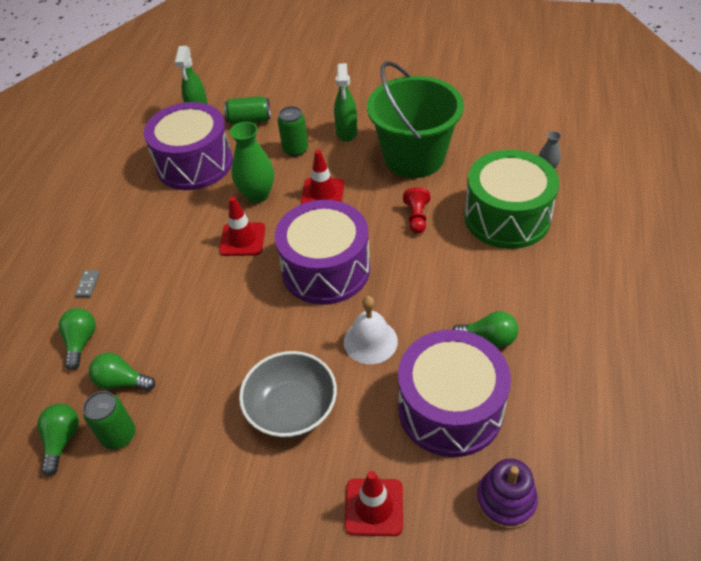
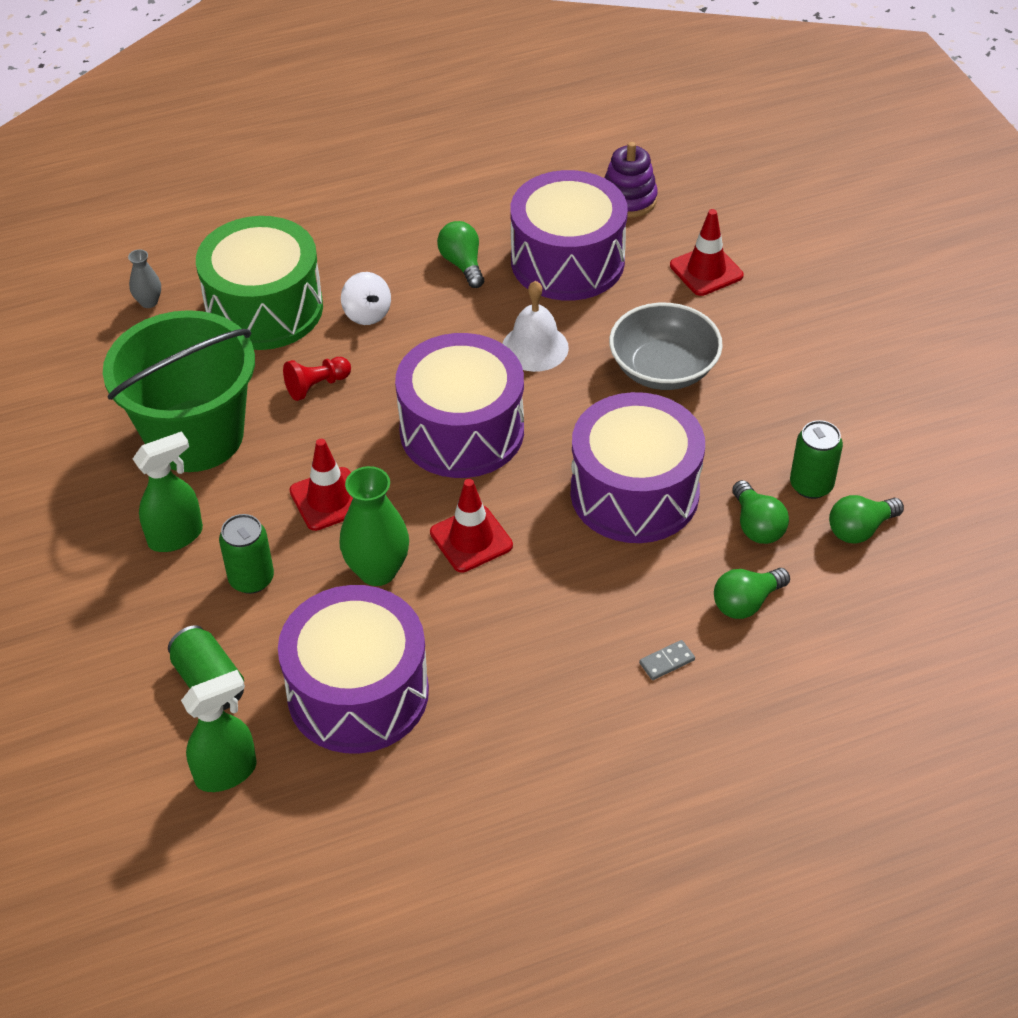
camera: 125 degrees left, 0 degrees up
(204, 331) = (634, 493): none -> purple drum
(468, 264) = (367, 314): none -> white spinning top

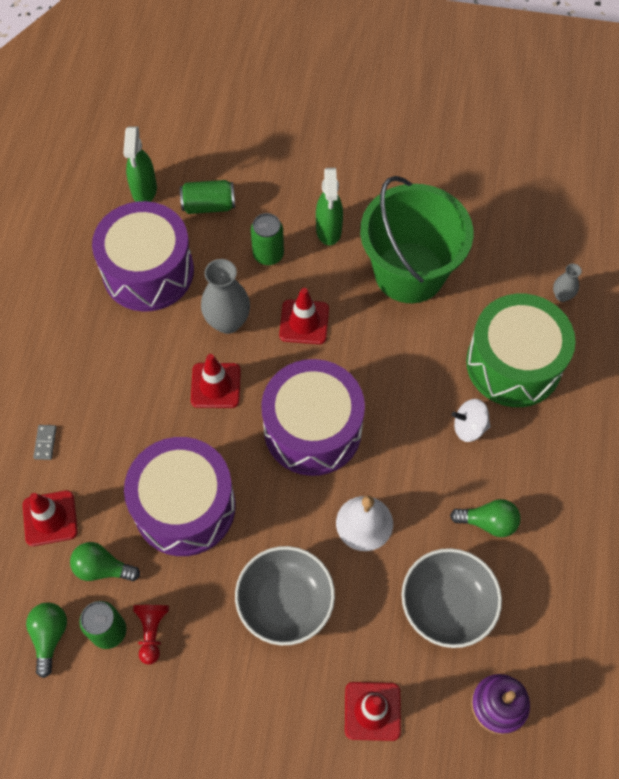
camera: 120 degrees right, 15 degrees up
(317, 386) = (412, 361): red pawn -> red pawn (152, 632)
(377, 571) = (228, 322): green vase -> grey vase
(567, 261) = (447, 604): purple drum -> grey bowl
(746, 603) = (50, 518): green light bulb -> red traffic cone

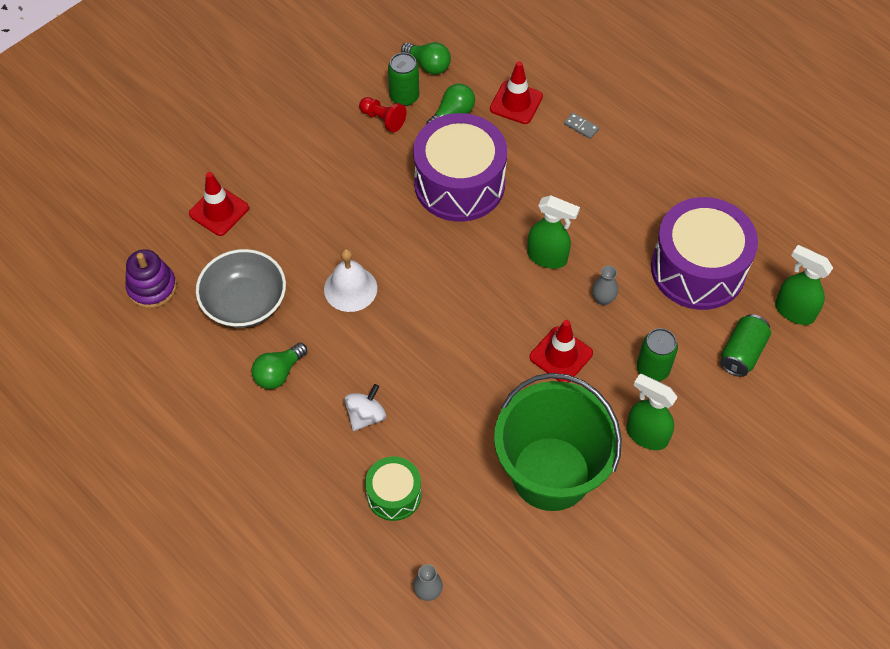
camera: 125 degrees right, 5 degrees down
(216, 385) = (547, 257): red traffic cone -> green spray bottle
(228, 322) = (603, 299): grey vase -> grey vase, size x0.52
(285, 602) = (336, 204): grey bowl -> none
(312, 429) = (455, 301): purple drum -> none
(513, 363) = (394, 495): green drum -> green drum, size x0.52

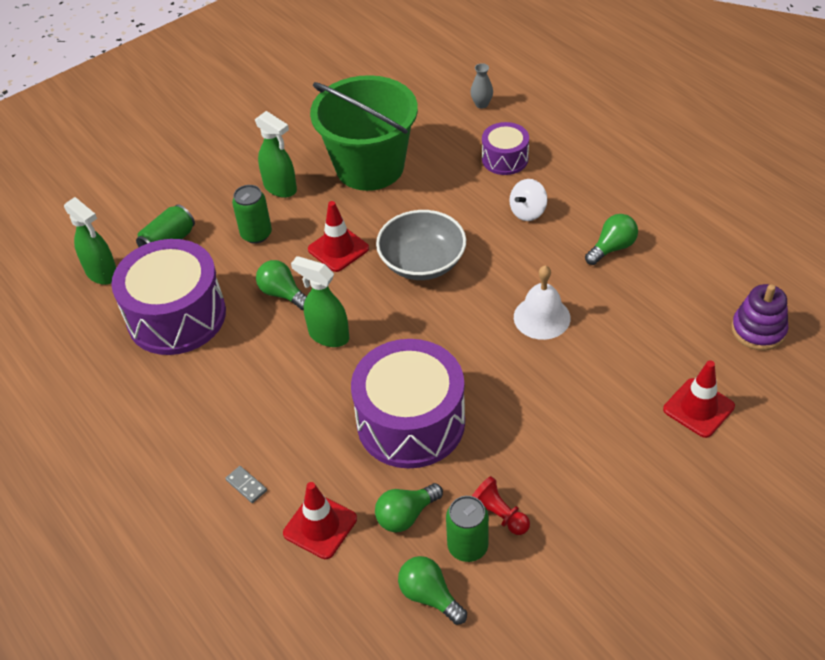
camera: 170 degrees left, 10 degrees down
(245, 302) = (654, 310): grey bowl -> grey bowl (422, 262)
(394, 495) = (505, 159): green drum -> purple drum
(603, 299) = (283, 294): grey vase -> green light bulb

